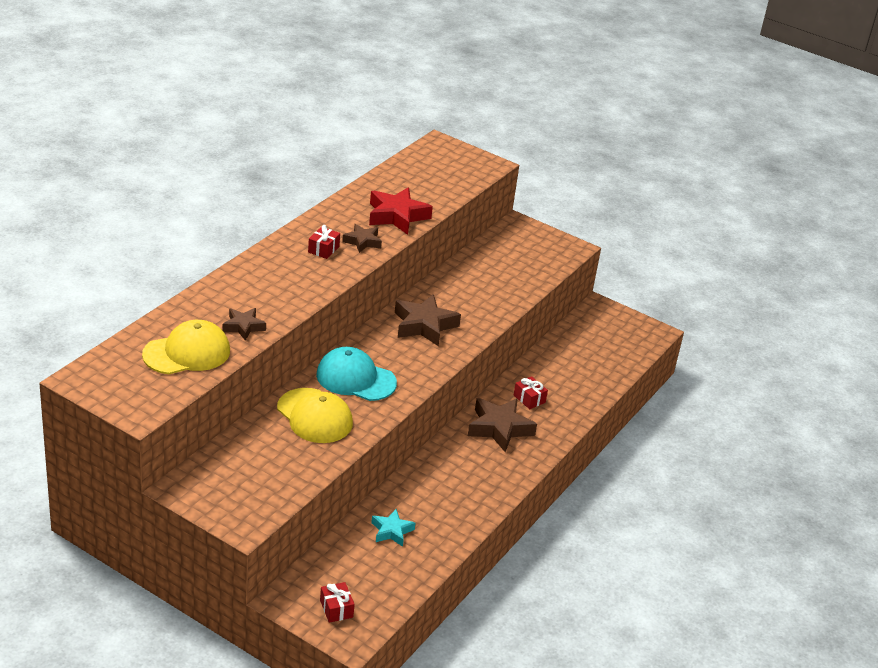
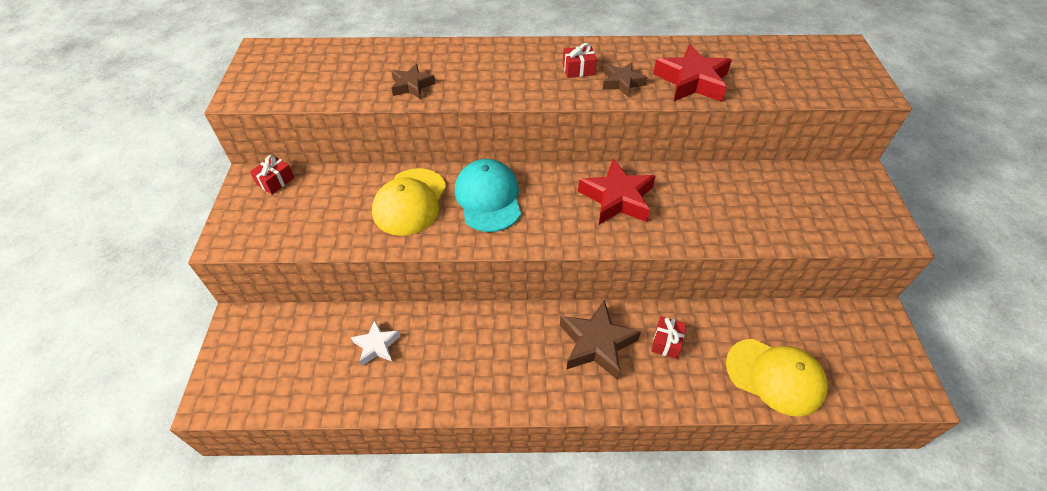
camera: 60 degrees right, 15 degrees up
(187, 353) = (344, 77): yellow cap -> yellow cap (775, 376)
(336, 609) = (245, 365): red gift -> red gift (275, 181)
(391, 531) = (377, 345): turquoise star -> white star
(424, 325) = (617, 198): brown star -> red star

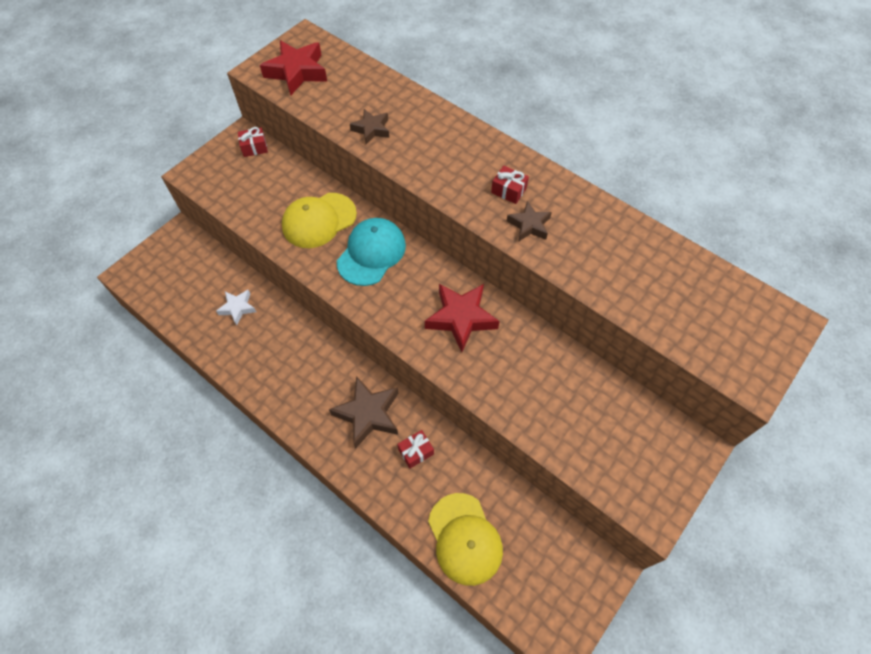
camera: 40 degrees right, 10 degrees up
(691, 81) = (590, 261): red star -> red star (297, 72)

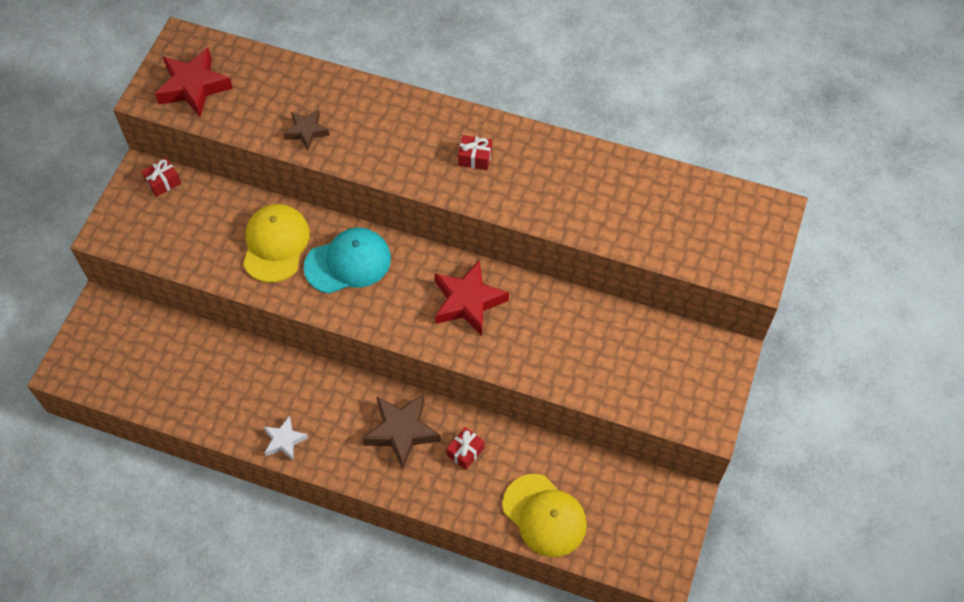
camera: 20 degrees left, 0 degrees up
(238, 308) = (210, 368): white star -> white star (284, 440)
(319, 220) = (275, 244): yellow cap -> yellow cap turned 150 degrees clockwise
(371, 253) = (348, 262): turquoise cap -> turquoise cap turned 60 degrees clockwise
(529, 225) = (508, 188): brown star -> none

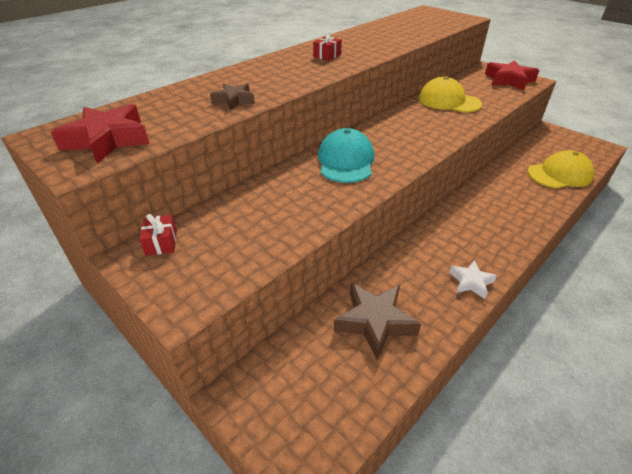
camera: 65 degrees left, 20 degrees down
(275, 244) = (299, 191): yellow cap -> yellow cap (448, 101)
(401, 431) = (479, 215): brown star -> brown star (374, 322)
(465, 452) = (503, 192): red gift -> none
(468, 302) = (412, 124): red star -> red star (509, 80)

